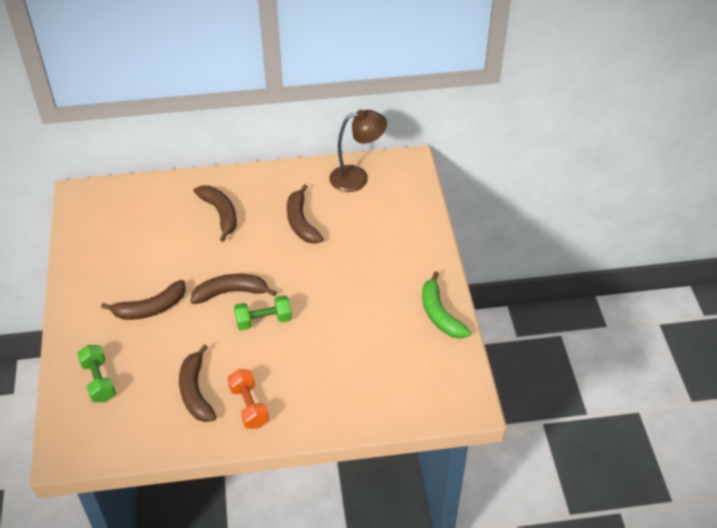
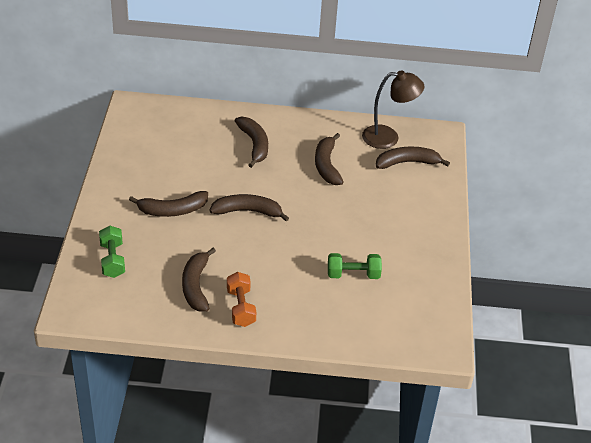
camera: 10 degrees right, 5 degrees down
(263, 320) = (271, 240): green dumbbell -> green dumbbell (353, 274)
(383, 202) = (407, 163): none -> brown banana
(440, 314) = (436, 267): green banana -> none

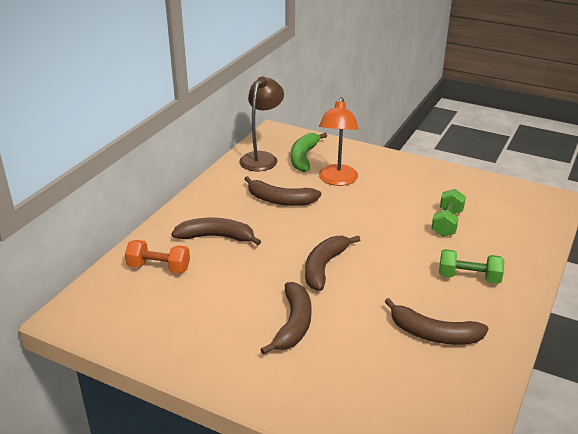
camera: 65 degrees left, 10 degrees down
(112, 260) = (363, 400): green dumbbell -> green dumbbell (469, 277)
(240, 307) = (477, 307): orange dumbbell -> orange dumbbell (159, 268)
(381, 192) = (337, 180): none -> orange lamp
(407, 163) = (304, 157): brown banana -> green banana

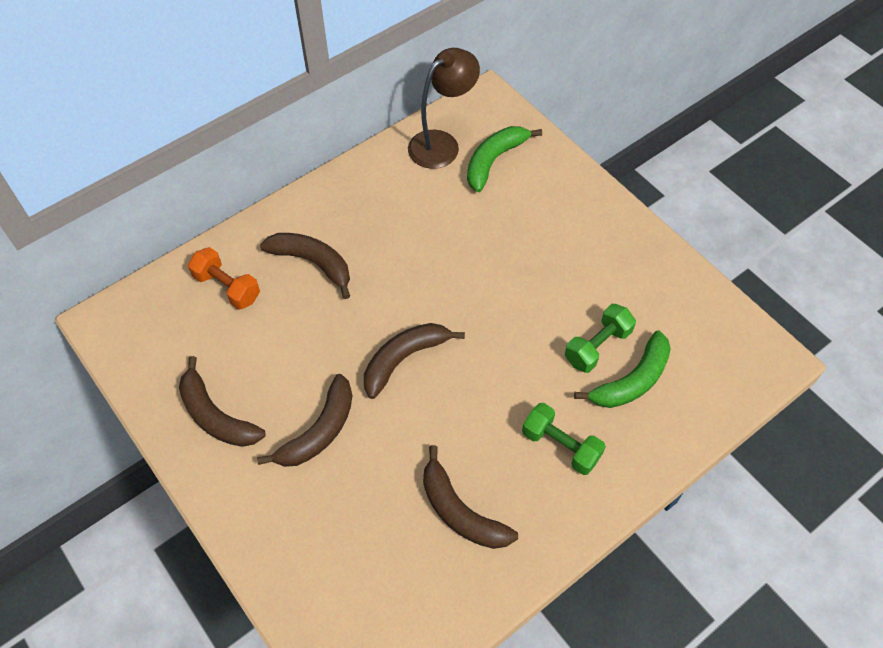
camera: 25 degrees right, 25 degrees up
(280, 200) = (419, 228): brown banana -> brown banana (216, 416)
(337, 180) = (509, 218): orange lamp -> none
(483, 233) = (632, 380): none -> green banana

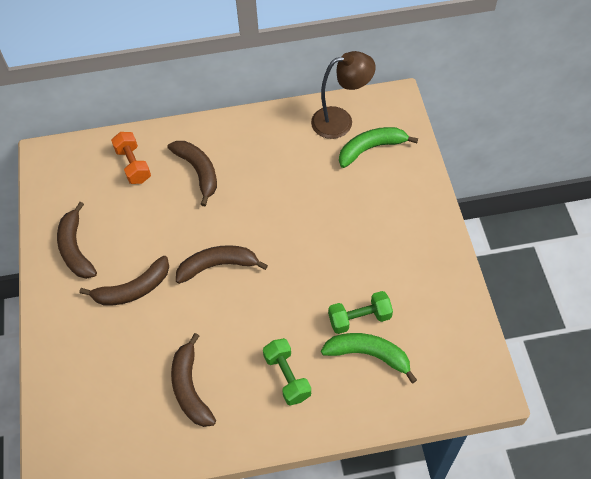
camera: 30 degrees right, 0 degrees up
(632, 380) = (369, 355): green banana -> green banana turned 150 degrees counterclockwise

